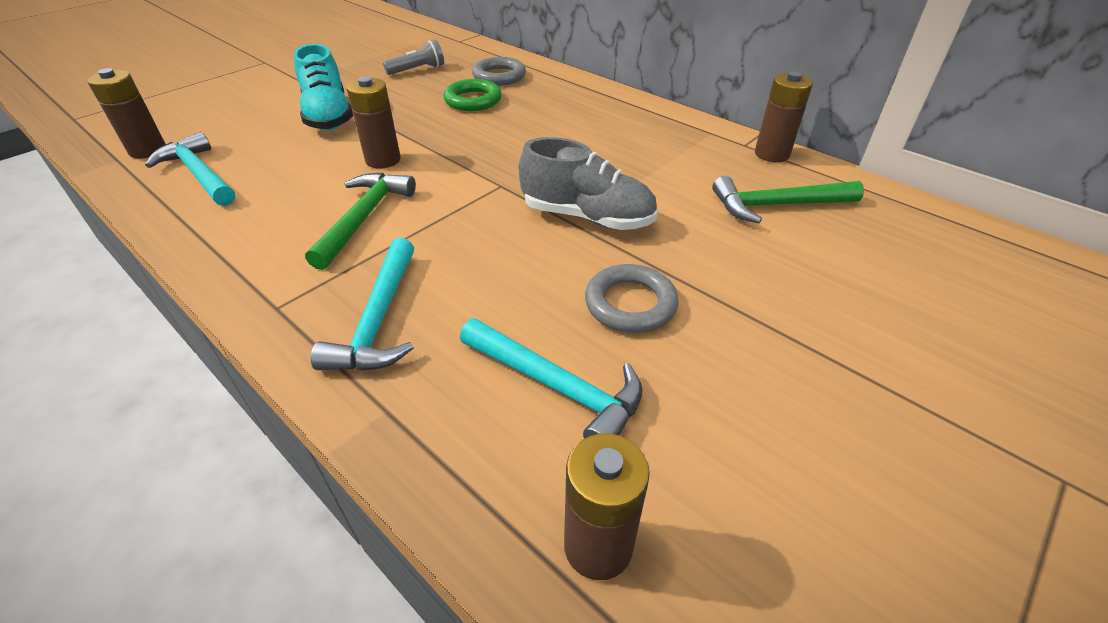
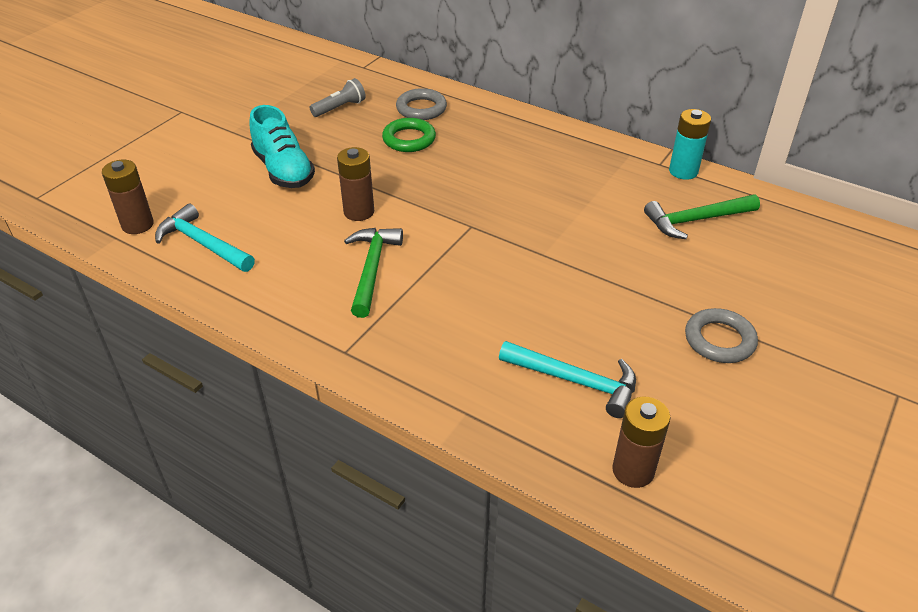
camera: 10 degrees left, 0 degrees up
(379, 320) = (428, 351): turquoise hammer -> none
(587, 217) = (552, 247): grey shoe -> none
(630, 304) = (607, 315): grey ring -> grey ring (719, 340)
(771, 154) = (683, 171): brown battery -> turquoise battery

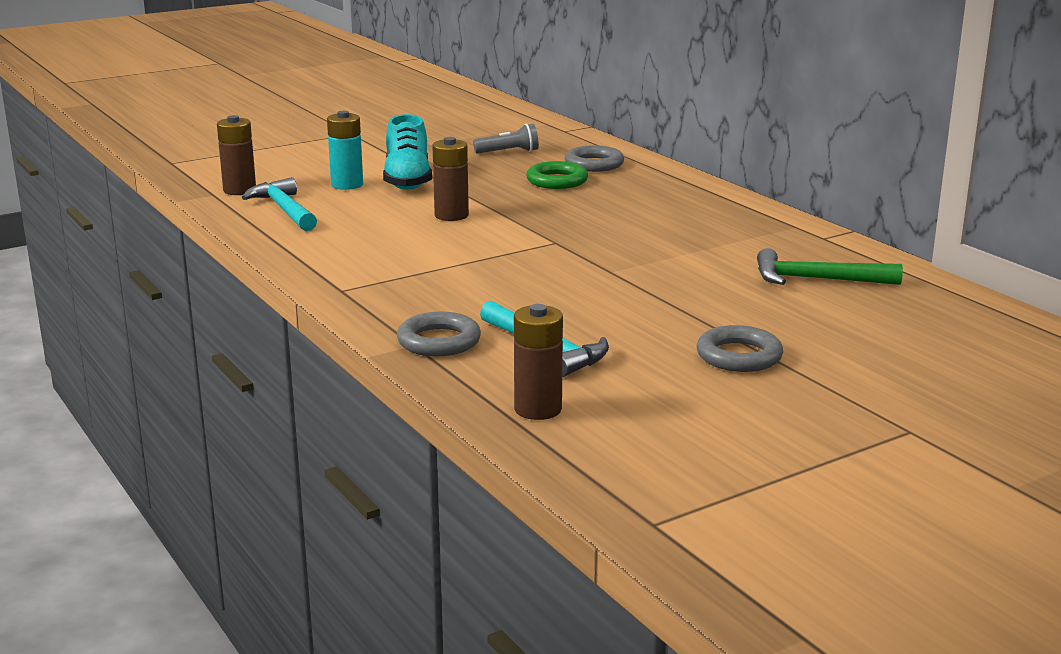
camera: 25 degrees right, 20 degrees down
(372, 269) = (423, 249): green hammer -> none
(484, 401) = (439, 341): none -> grey ring
(683, 171) = (846, 246): turquoise battery -> turquoise battery (347, 185)

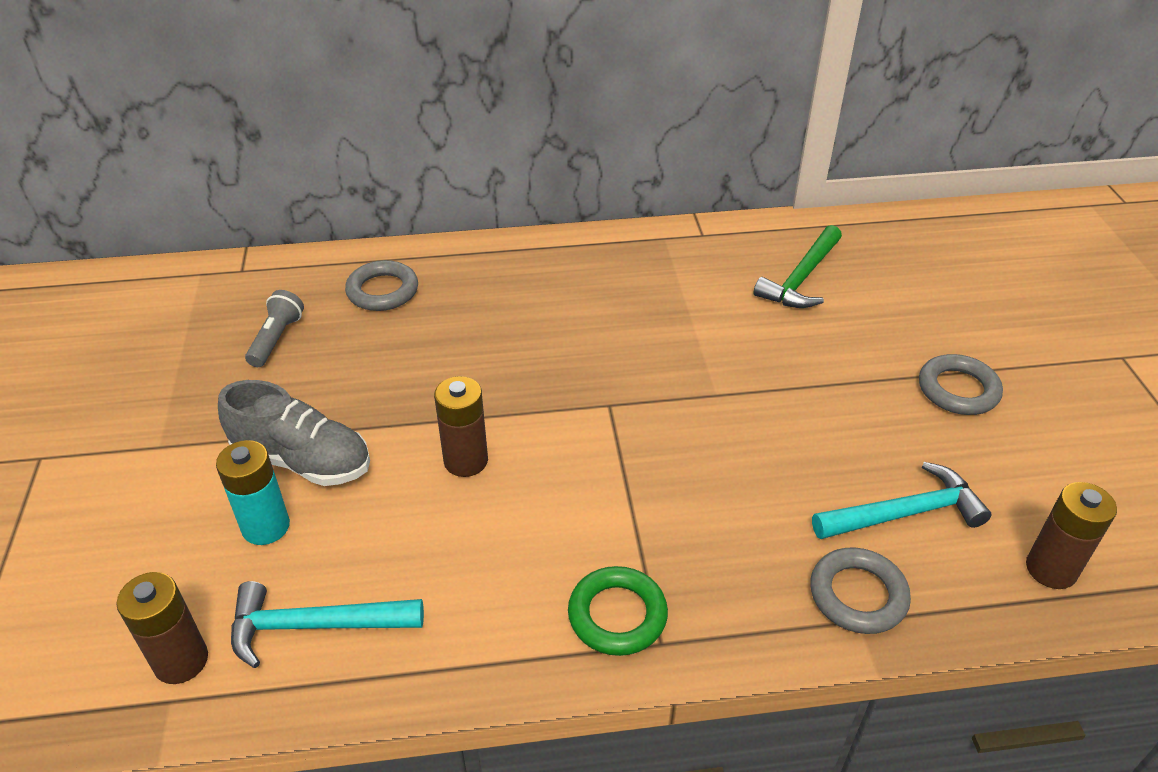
camera: 65 degrees left, 20 degrees up
(407, 181) = (303, 461): turquoise shoe -> grey shoe
(557, 181) = (414, 337): green ring -> green ring (617, 615)

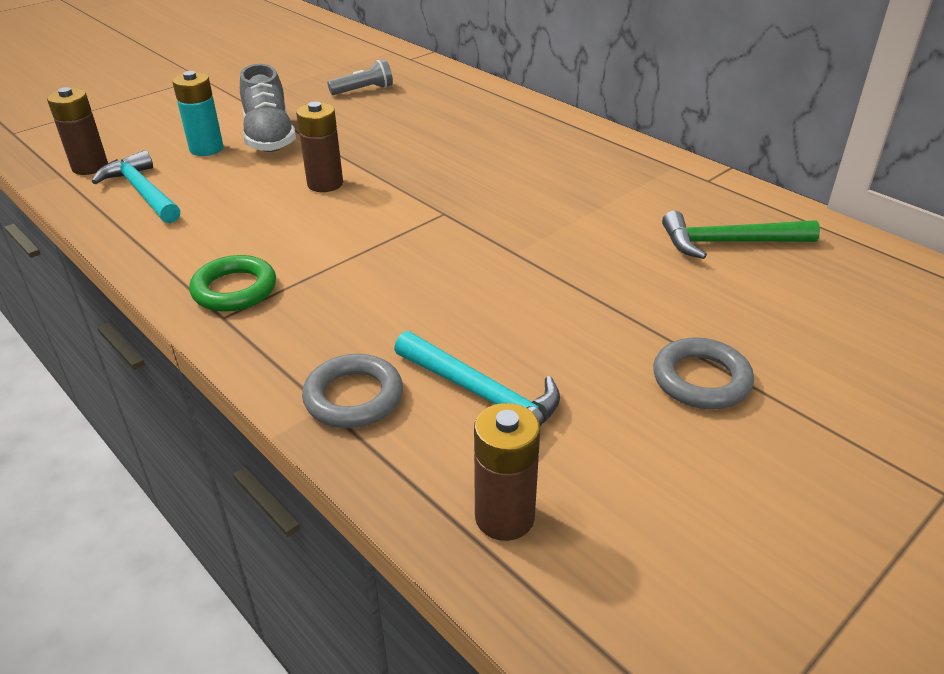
camera: 55 degrees right, 5 degrees down
(382, 291) = (451, 99): grey ring -> none

